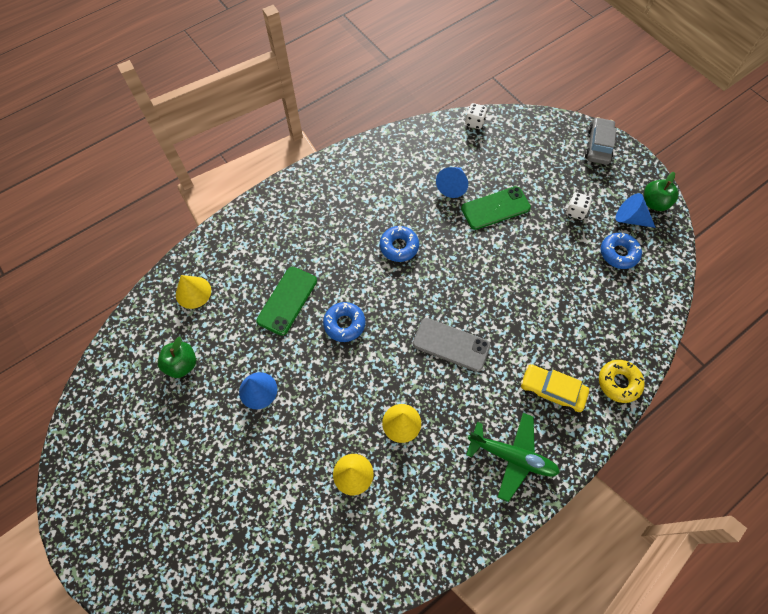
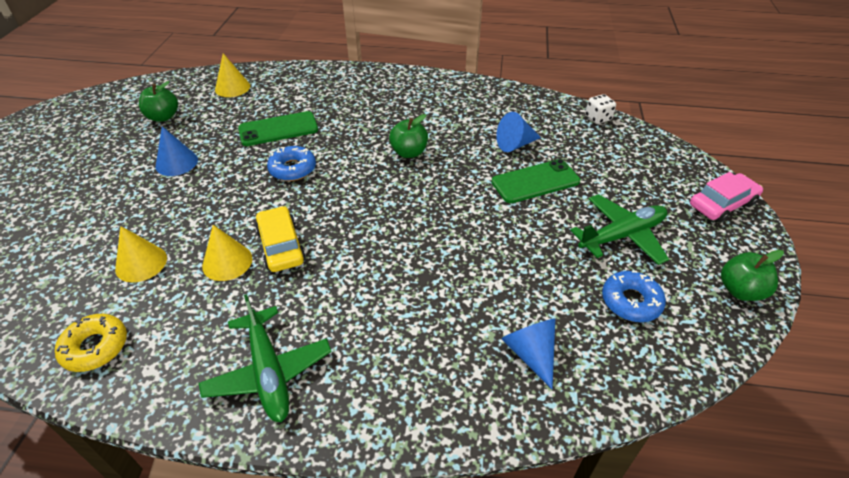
camera: 45 degrees right, 20 degrees down
(399, 246) = (409, 152): blue donut -> green apple
(451, 344) = (350, 243): grey phone -> none
(495, 208) = (535, 182): green phone -> green phone turned 45 degrees counterclockwise
(551, 390) = (388, 354): yellow car -> yellow car (281, 246)
(575, 211) = (622, 235): white dice -> green plane
(598, 146) = (722, 204): grey car -> pink car
(618, 382) = (471, 413): yellow donut -> yellow donut (95, 347)
(630, 218) = (687, 283): blue cone -> blue cone (530, 353)

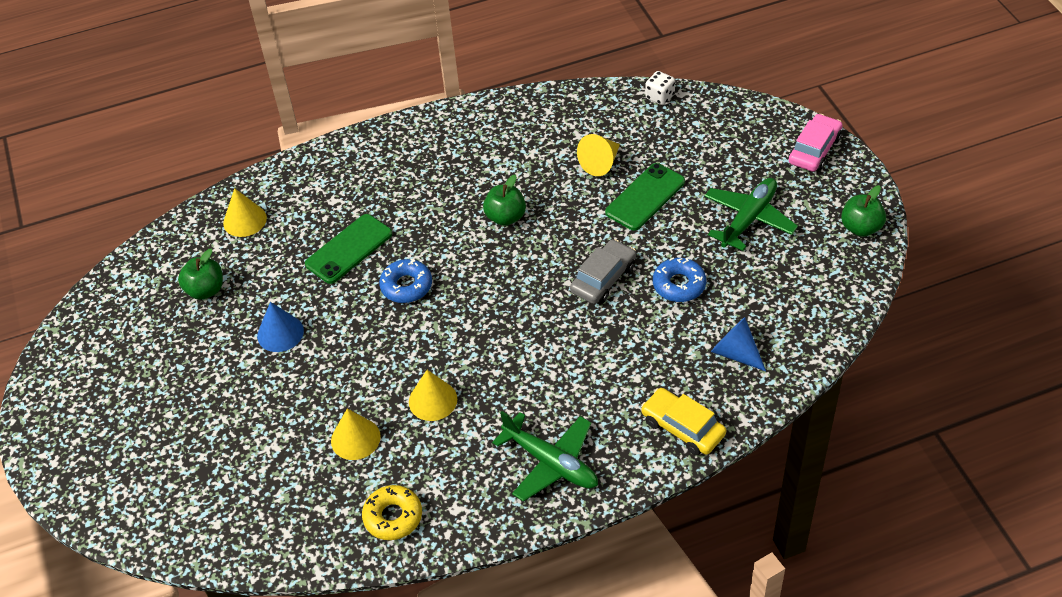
camera: 25 degrees left, 5 degrees up
(281, 246) = (467, 364): yellow car -> yellow car (682, 427)
(451, 229) = (603, 278): none -> grey car
(515, 144) = (600, 163): blue cone -> yellow cone
(631, 301) = (785, 276): blue donut -> blue donut (679, 285)

